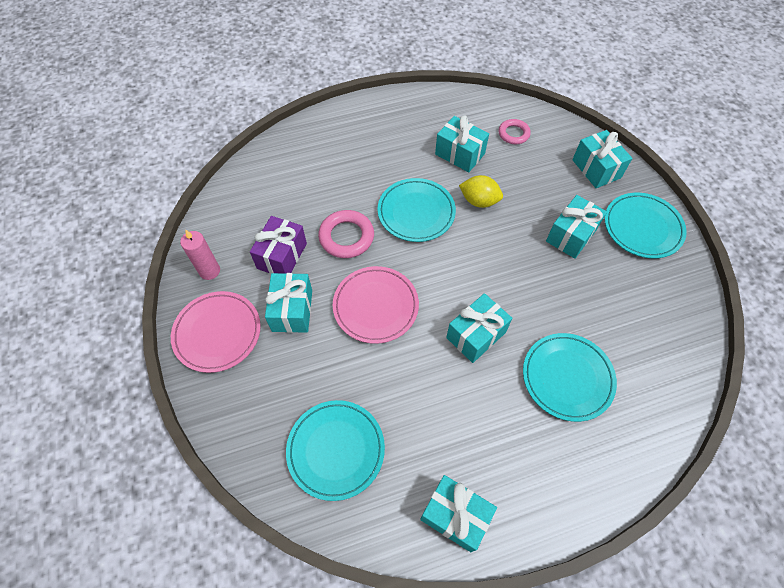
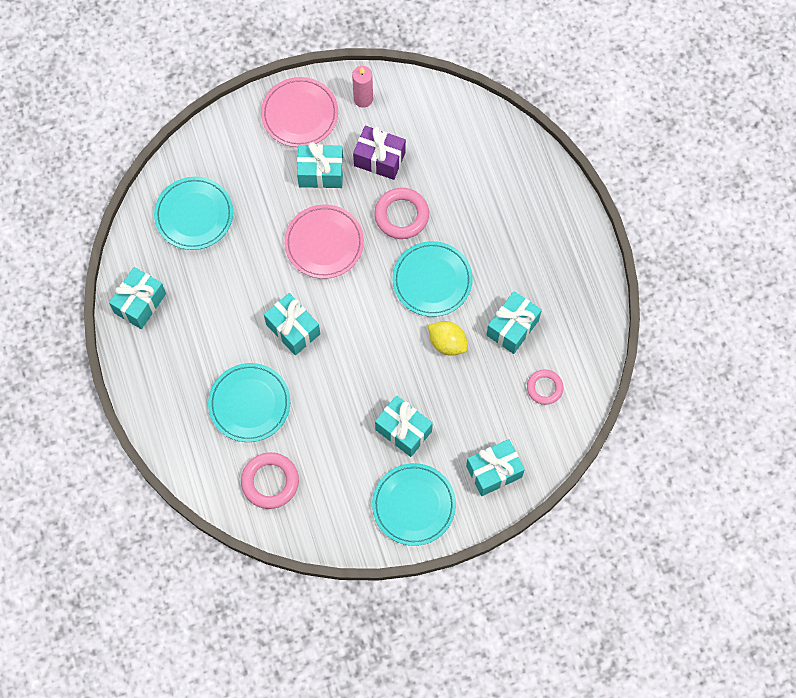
camera: 90 degrees right, 10 degrees up
(479, 201) = (447, 343): yellow lemon -> yellow lemon turned 75 degrees counterclockwise
(650, 354) = (270, 482): none -> pink ring

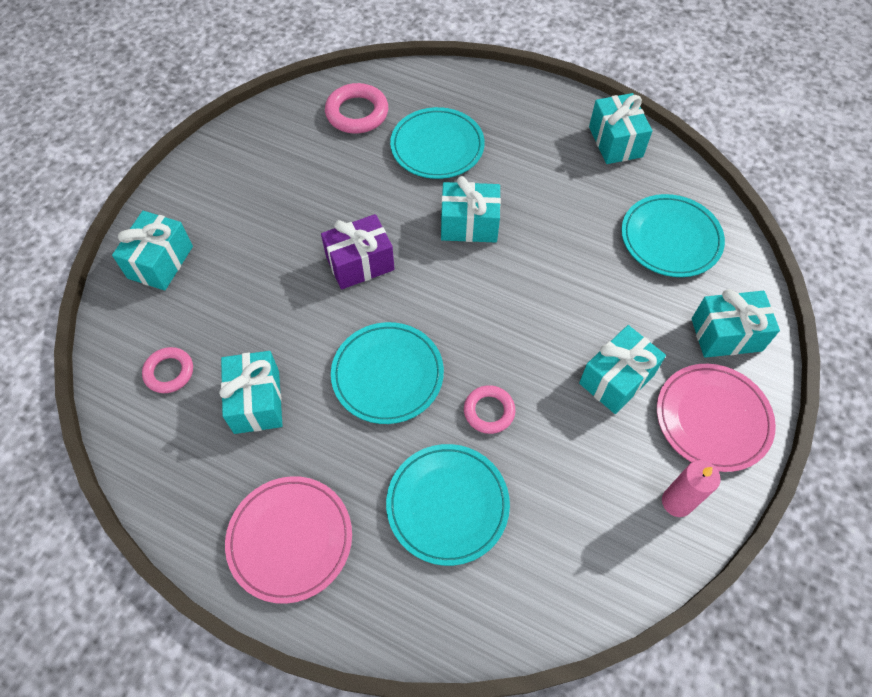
camera: 135 degrees right, 10 degrees down
(324, 243) = (530, 316): pink plate -> pink plate (290, 539)
(379, 159) = (579, 450): purple gift -> purple gift (360, 263)
(401, 215) = (489, 411): pink ring -> pink ring, size x0.64
(403, 430) = (281, 228): turquoise gift -> turquoise gift (726, 335)
(413, 505) = (215, 184): turquoise plate -> turquoise plate (447, 505)
(447, 343) = (312, 330): yellow lemon -> none

